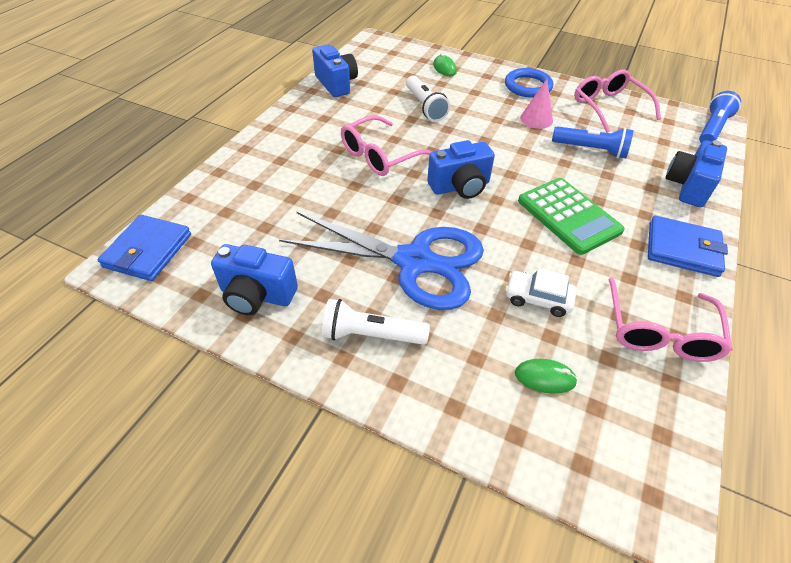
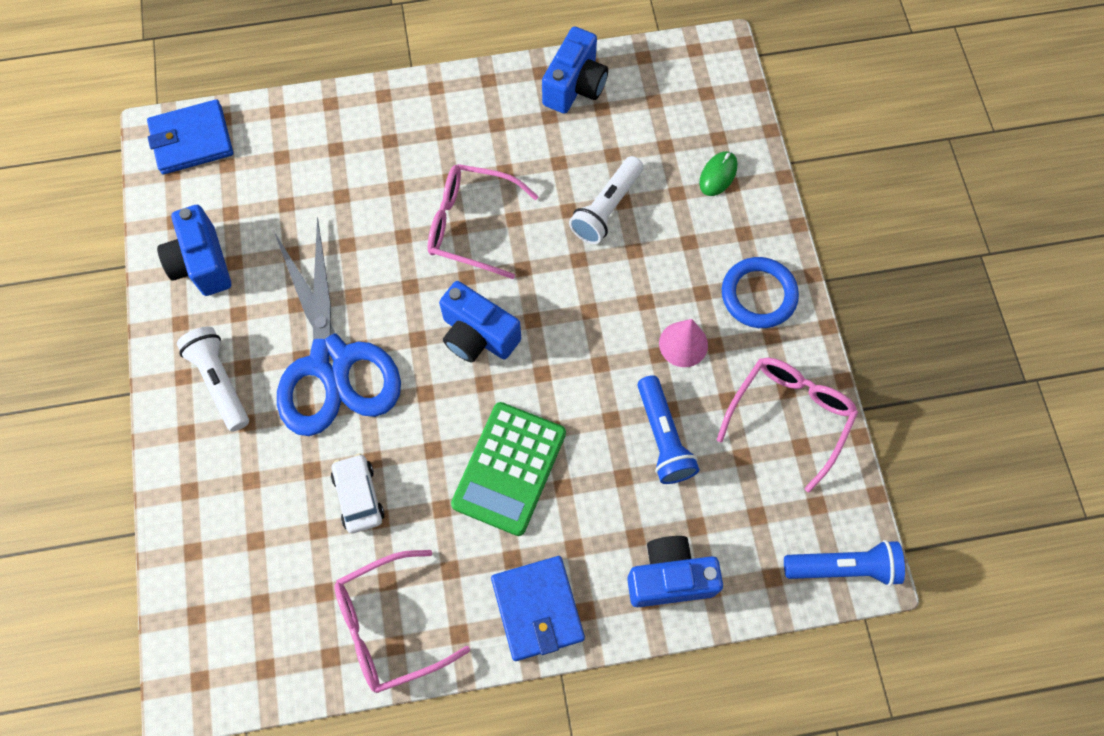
camera: 55 degrees right, 20 degrees up
(545, 377) = (265, 547): green mouse -> none

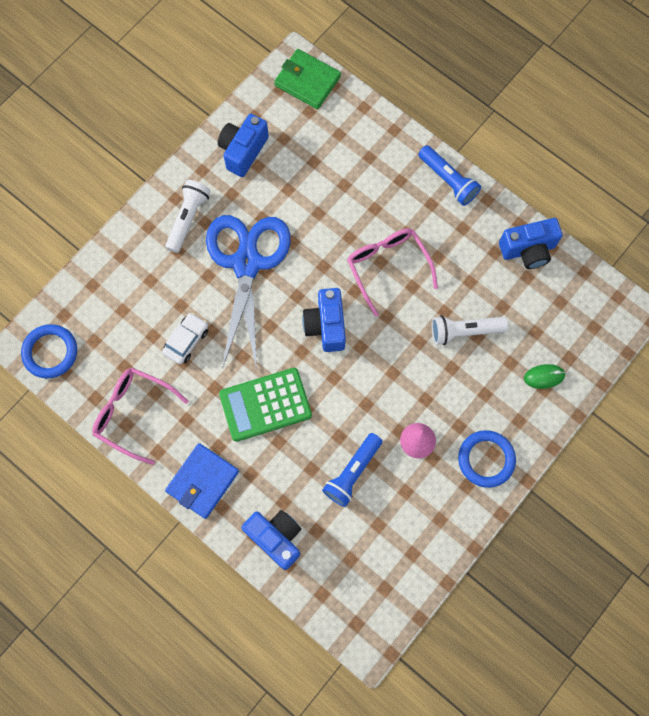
camera: 50 degrees right, 5 degrees up
(192, 140) = (307, 81): blue wallet -> green wallet
(225, 667) = (50, 352): none -> blue ring
(332, 361) = (246, 263): blue scissors -> blue scissors turned 150 degrees clockwise
(789, 416) = (425, 533): pink glasses -> none
(843, 567) = (360, 629): blue flashlight -> blue flashlight (448, 180)

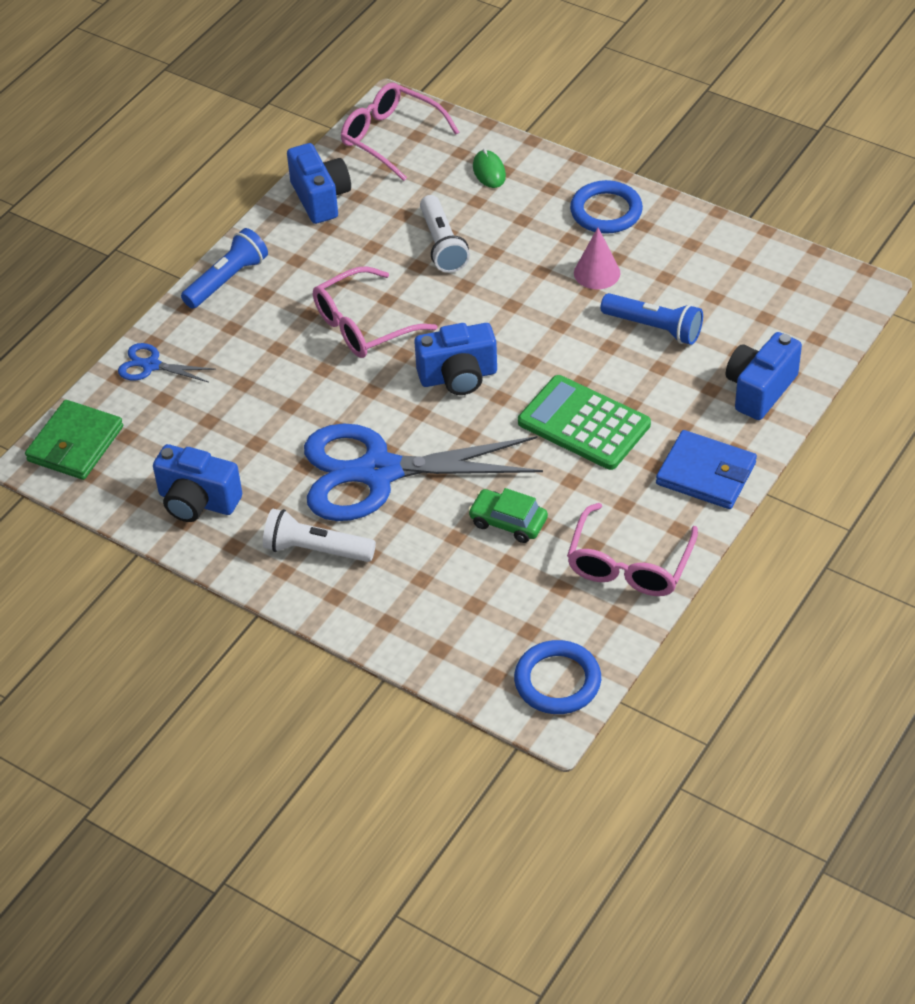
camera: 95 degrees left, 25 degrees down
(186, 341) = (508, 522): white car -> green car
(265, 405) = (583, 424): green calculator -> green calculator turned 150 degrees clockwise
(371, 128) = (151, 366): none -> blue scissors
(593, 307) = (390, 138): none -> pink glasses

